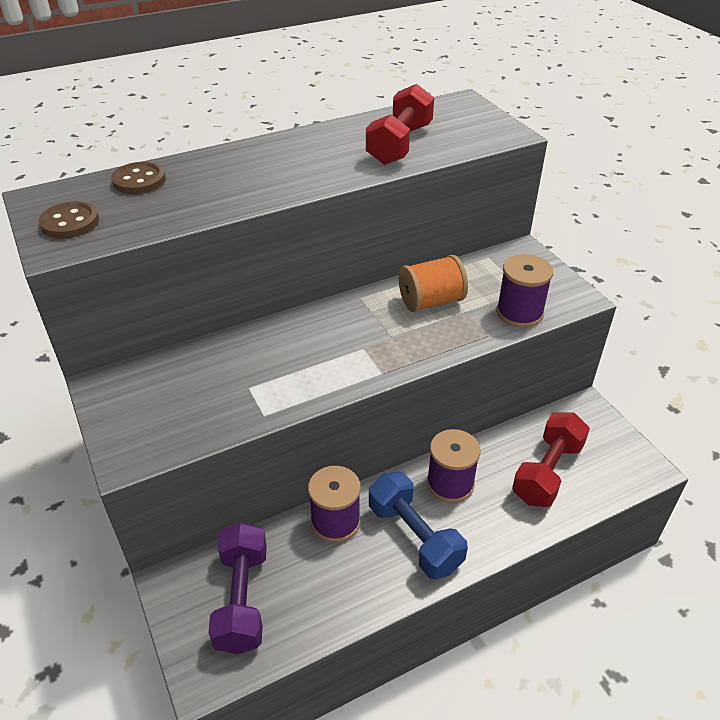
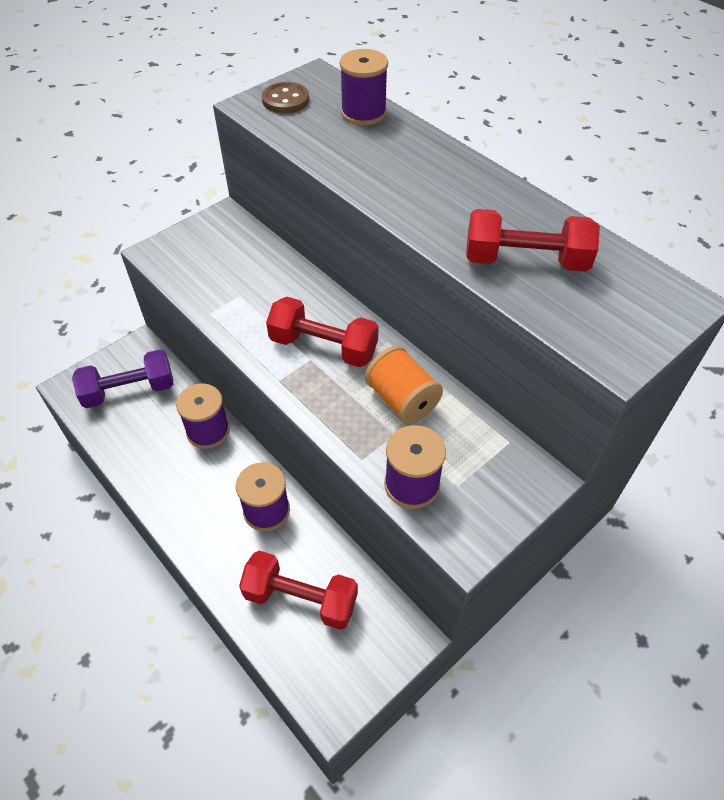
camera: 75 degrees right, 10 degrees up
(139, 180) = (363, 113): brown button -> purple spool
(350, 337) = (323, 347): none -> red dumbbell
(414, 537) = (201, 491): blue dumbbell -> none

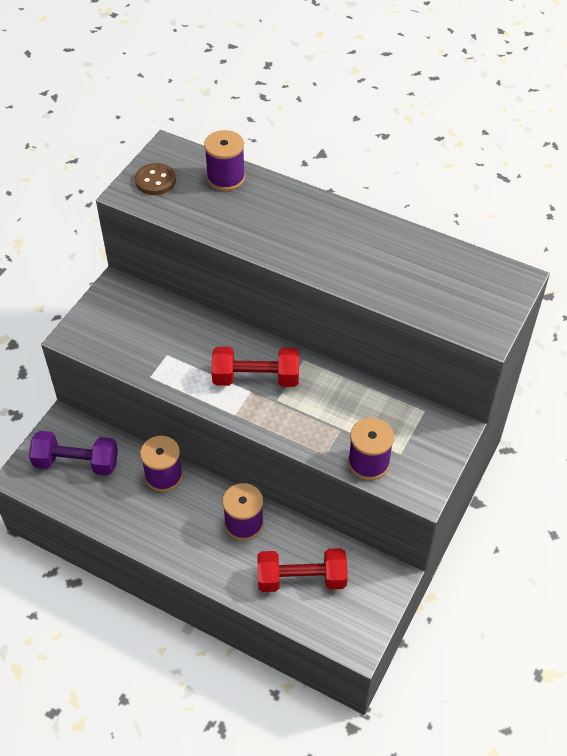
camera: 20 degrees left, 0 degrees up
(129, 391) = (76, 463): purple dumbbell -> purple dumbbell turned 45 degrees clockwise
(402, 400) = (335, 402): orange spool -> none
(525, 261) = (402, 277): red dumbbell -> none

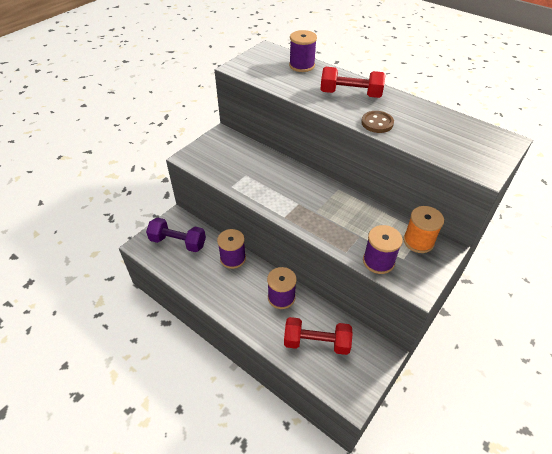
camera: 10 degrees right, 5 degrees down
(155, 181) = (255, 63): brown button -> brown button (377, 123)
(256, 378) = (303, 196): red dumbbell -> red dumbbell (350, 94)
(418, 425) = (418, 241): none -> orange spool

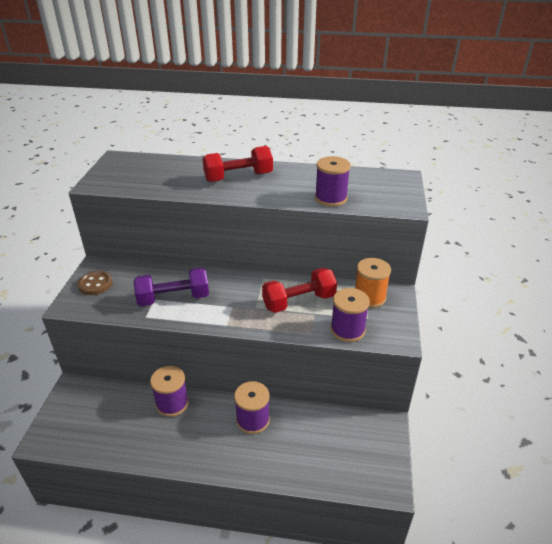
camera: 30 degrees left, 10 degrees down
(178, 242) = (92, 415): purple dumbbell -> purple dumbbell (173, 298)
(302, 65) = (168, 164): purple spool -> purple spool (331, 198)
(316, 342) = (318, 448): red dumbbell -> red dumbbell (299, 301)
(377, 123) = (283, 195): brown button -> brown button (95, 284)

